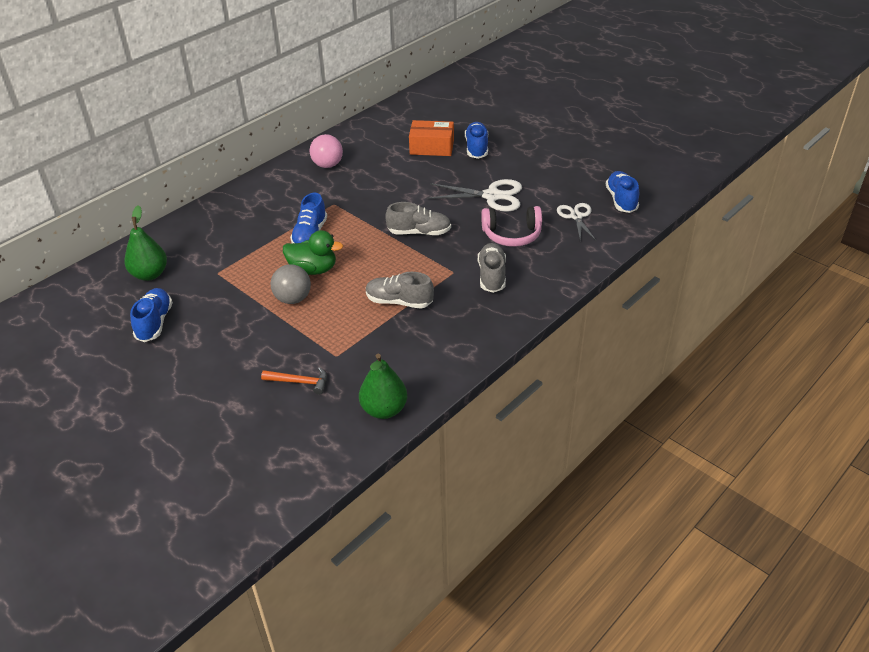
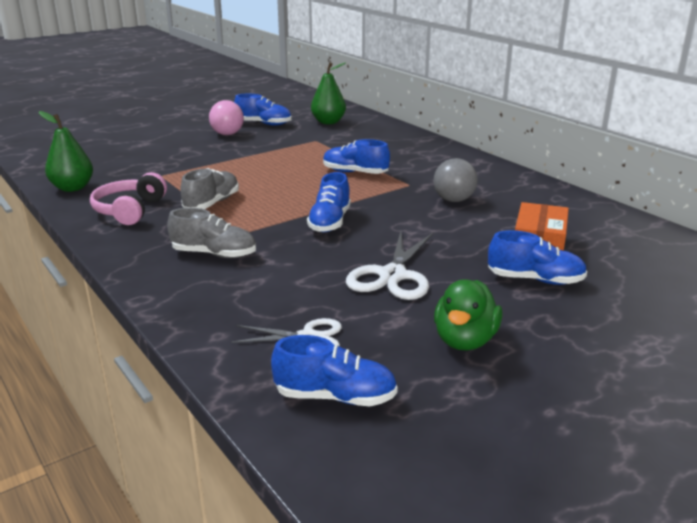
camera: 100 degrees right, 15 degrees down
(293, 299) = (255, 163): grey ball -> grey ball (453, 200)
(299, 382) = (143, 162): orange hammer -> none
(313, 269) = (294, 172): green duck -> green duck (465, 340)
(327, 165) = (495, 185): pink ball -> pink ball (227, 134)
(419, 232) = (330, 222): grey shoe -> blue shoe
(512, 235) = (290, 278): pink headphones -> pink headphones (130, 210)

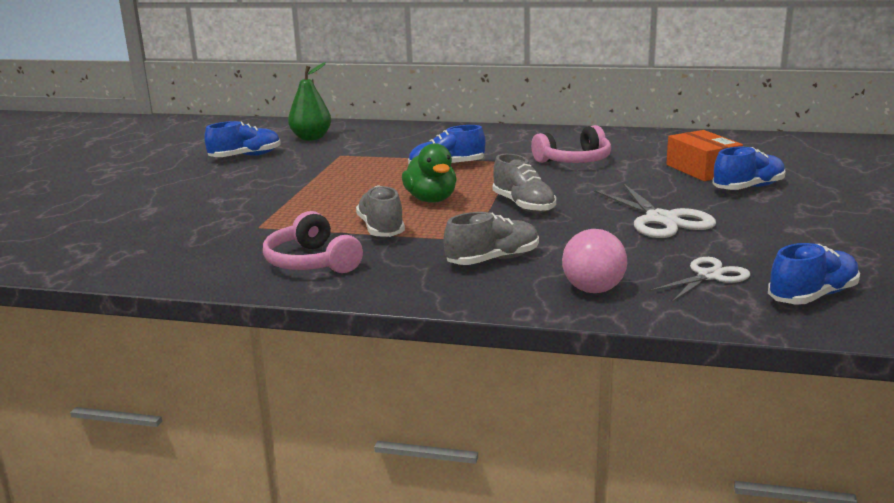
camera: 40 degrees left, 5 degrees down
(72, 188) = (184, 269): green pear -> none
(227, 134) = (230, 175): pink ball -> pink ball (593, 290)
(330, 222) = (523, 205): blue shoe -> grey shoe
(453, 200) = (574, 161): grey ball -> pink headphones
(465, 340) = (797, 235): green duck -> green duck (431, 200)

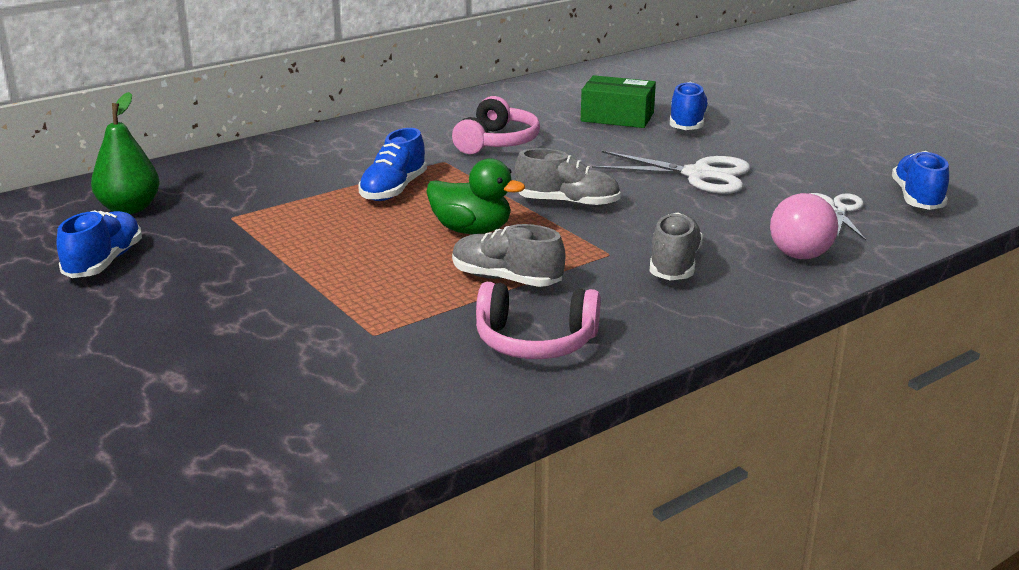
camera: 50 degrees left, 5 degrees up
(702, 169) = (617, 117): orange box -> green box

